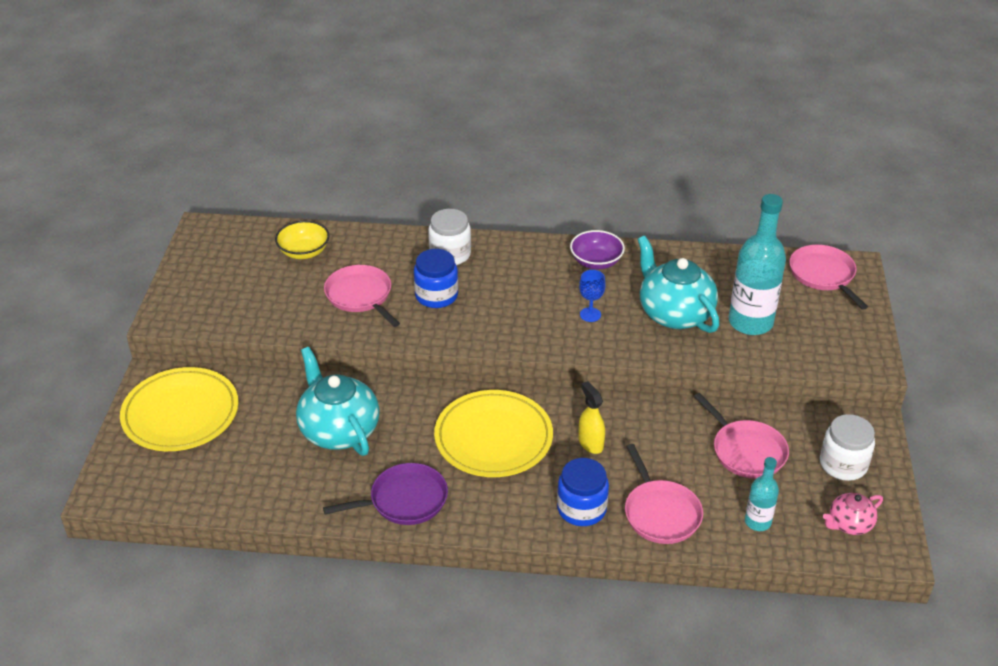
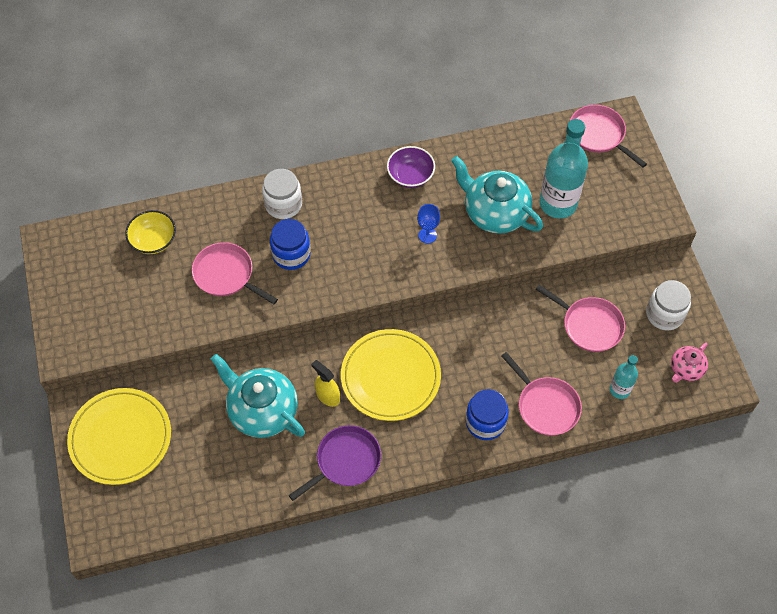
camera: 20 degrees left, 20 degrees up
(590, 443) = (468, 357): yellow spray bottle -> yellow spray bottle (327, 396)

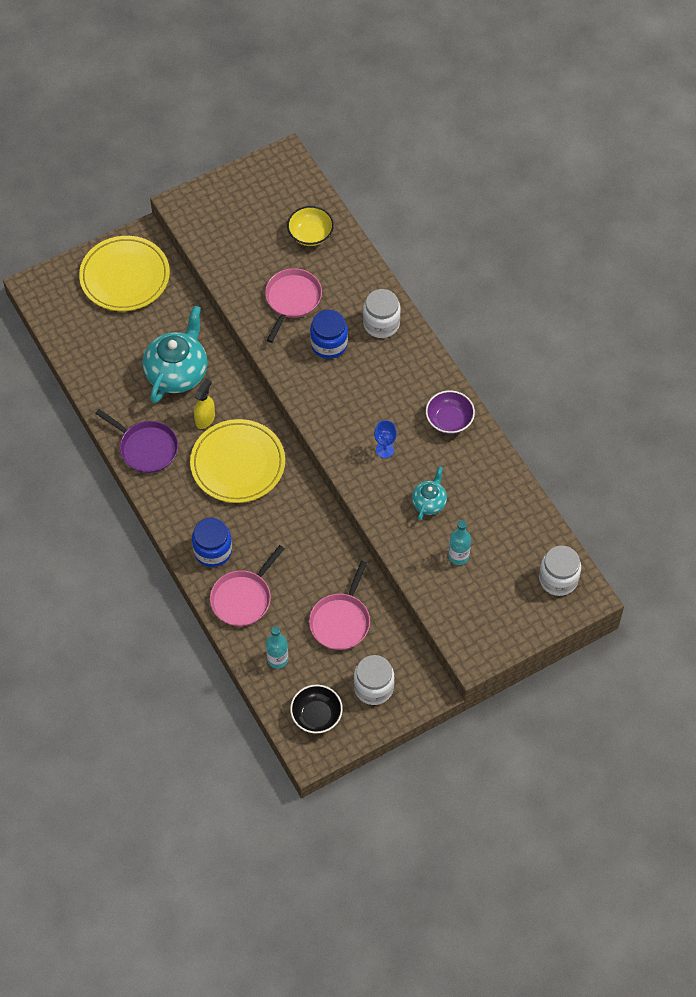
camera: 75 degrees right, 0 degrees up
(495, 213) = (429, 502): turquoise teapot -> turquoise teapot, size x0.52
(558, 204) = (458, 556): turquoise bottle -> turquoise bottle, size x0.53
(598, 134) = (558, 579): pink pan -> white jar
(685, 369) = (316, 715): pink teapot -> black bowl

